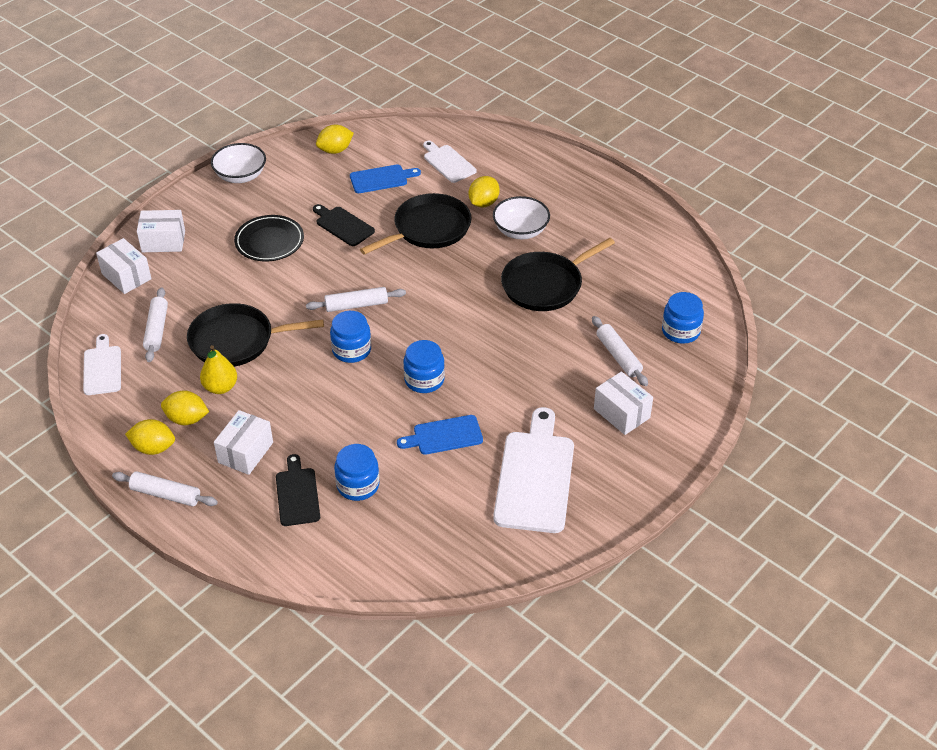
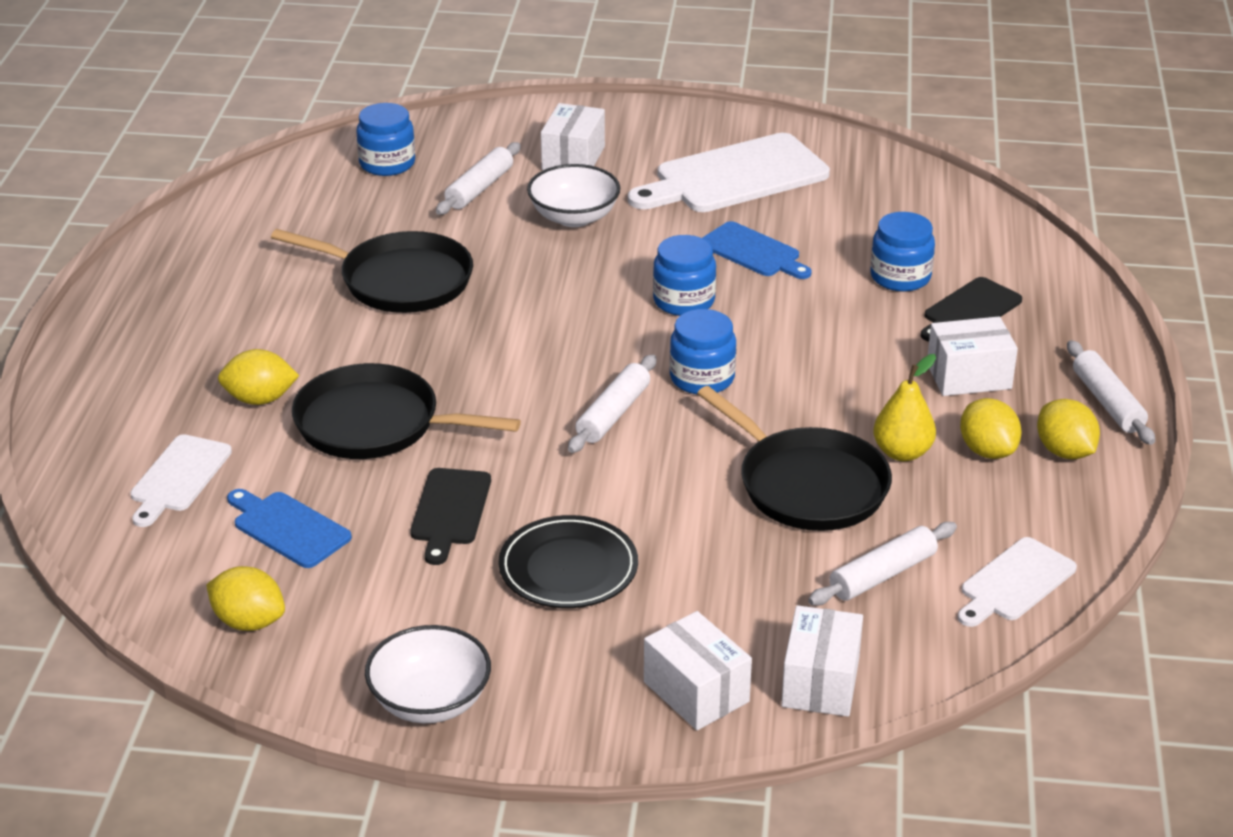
camera: 125 degrees left, 10 degrees down
(356, 305) = (613, 414): white rolling pin -> white rolling pin turned 75 degrees clockwise
(520, 231) = (298, 342): white bowl -> white bowl (574, 217)

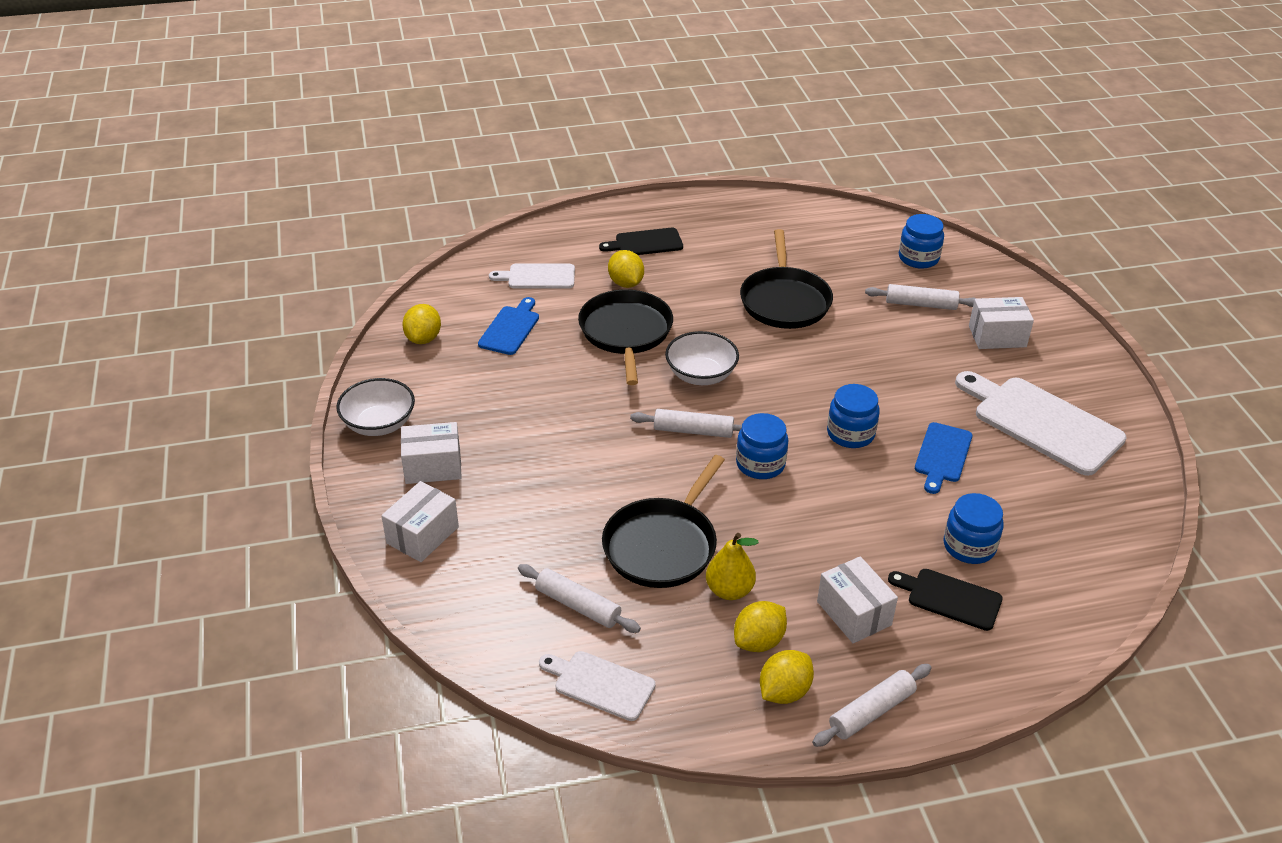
camera: 70 degrees right, 5 degrees up
(450, 511) = (555, 386): black cutting board -> black cutting board (645, 243)
(568, 568) = (521, 450): black plate -> none
(574, 217) = (919, 356): white bowl -> white bowl (701, 375)
(820, 682) = (451, 594): white box -> white box (433, 466)

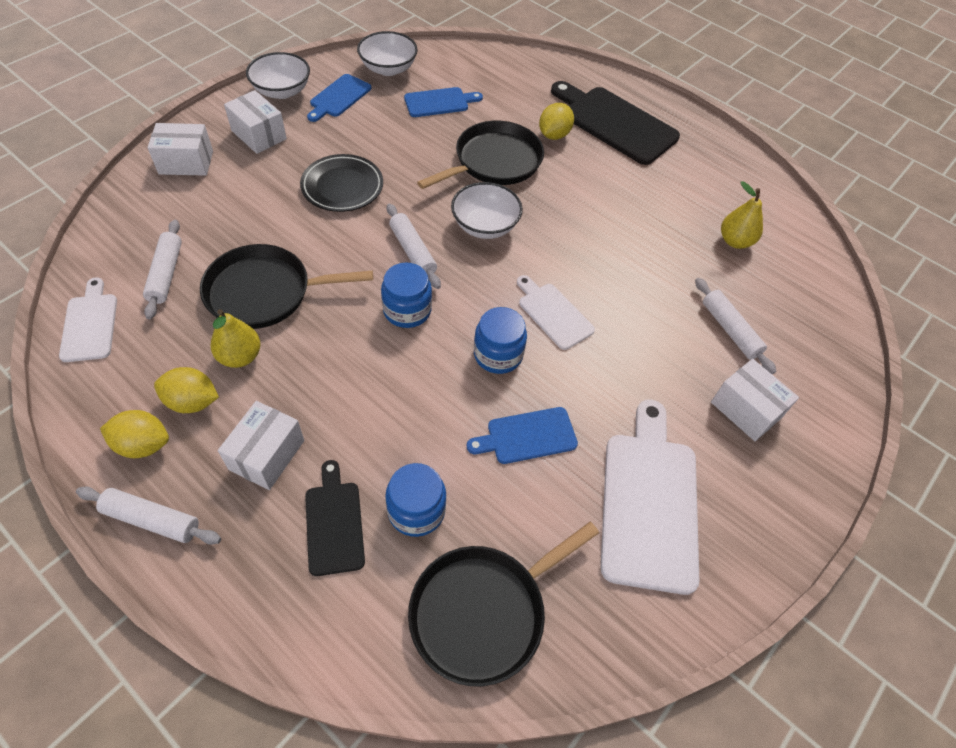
camera: 50 degrees right, 15 degrees up
(423, 338) = (388, 69): yellow lemon -> white bowl
(432, 389) = (339, 97): none -> blue cutting board
(538, 277) = (512, 88): white cutting board -> white cutting board (553, 313)
(567, 439) = (342, 186): none -> black plate
(645, 243) = (615, 123): black cutting board -> black cutting board, size x1.79
(784, 300) = (633, 235): black pan -> black pan (483, 611)
(837, 254) = (735, 241): none -> yellow pear
(918, 258) = (797, 300): blue jar -> none

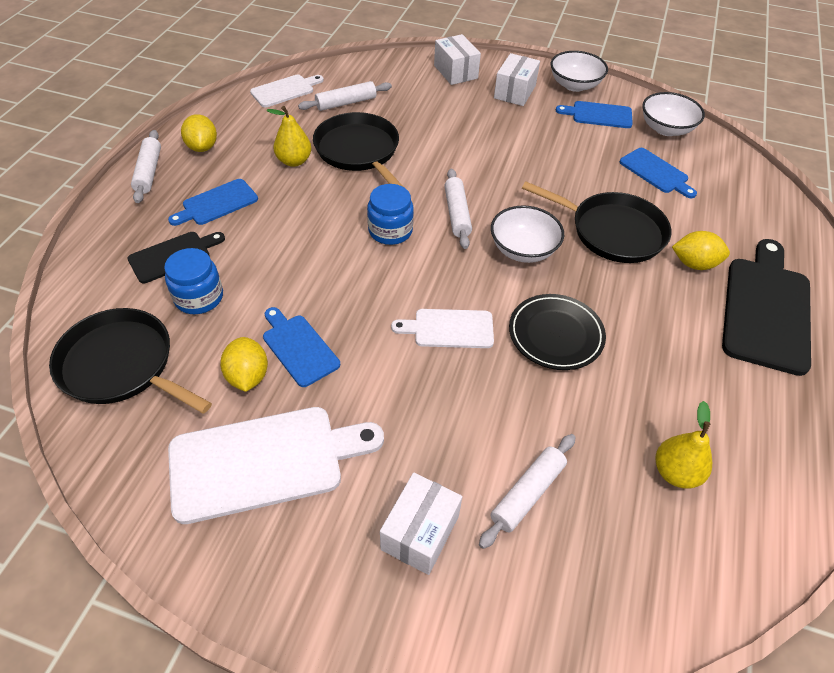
camera: 70 degrees right, 5 degrees down
(192, 402) = (245, 154): yellow lemon -> yellow lemon (248, 376)
(267, 455) = (217, 203): white box -> blue cutting board
(342, 186) = (497, 151): black plate -> black plate (555, 335)
(412, 251) = (457, 214): white rolling pin -> white rolling pin turned 45 degrees counterclockwise
(498, 354) = (377, 302): blue jar -> none
(553, 313) = (449, 328): white cutting board -> white cutting board turned 120 degrees counterclockwise

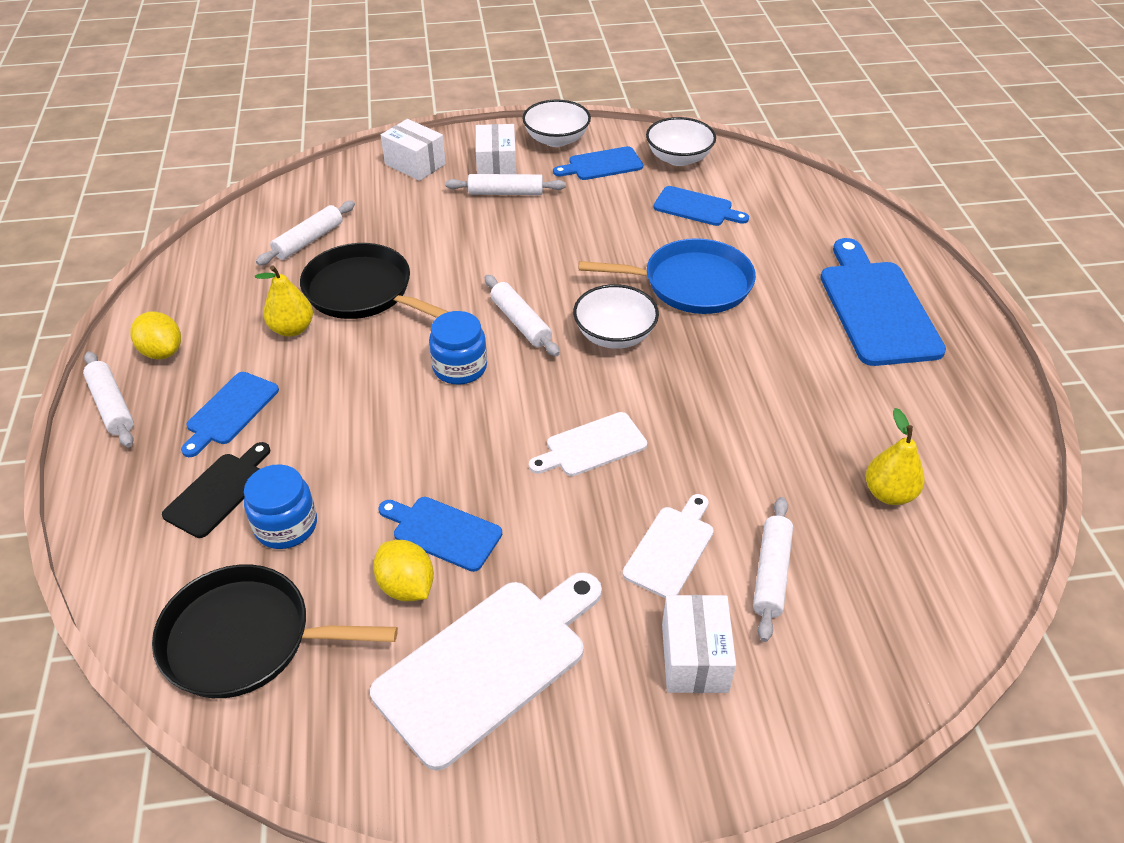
camera: 25 degrees left, 5 degrees down
(285, 90) = (221, 249): white cutting board -> white cutting board (671, 548)
(509, 113) = (505, 193): none -> white rolling pin
(555, 335) = (701, 409): black plate -> none
(612, 231) = (691, 284): black pan -> blue pan
(694, 264) = (787, 288): yellow lemon -> none
(766, 309) = (877, 308): black cutting board -> blue cutting board

